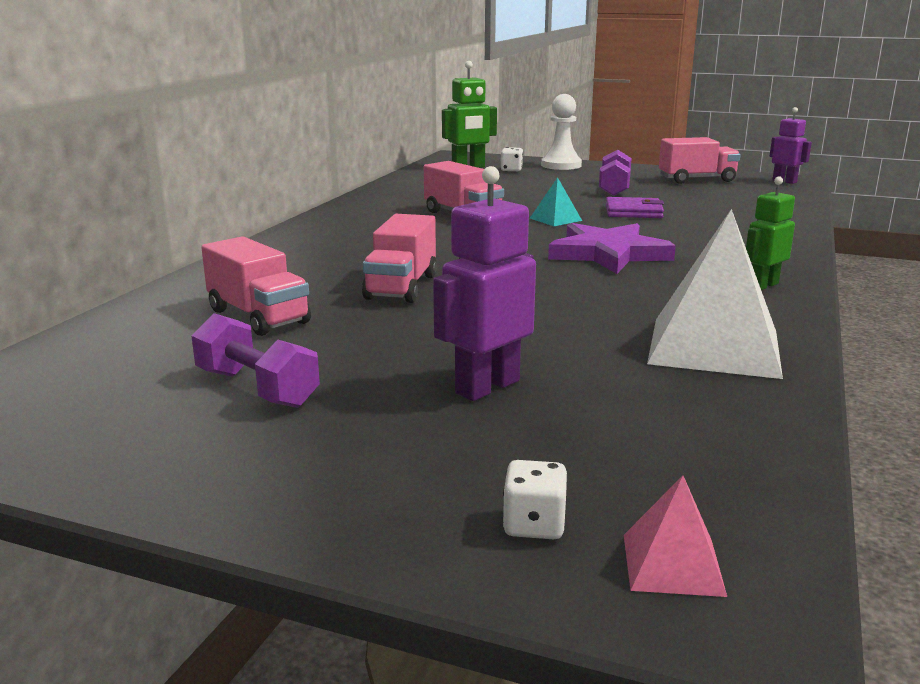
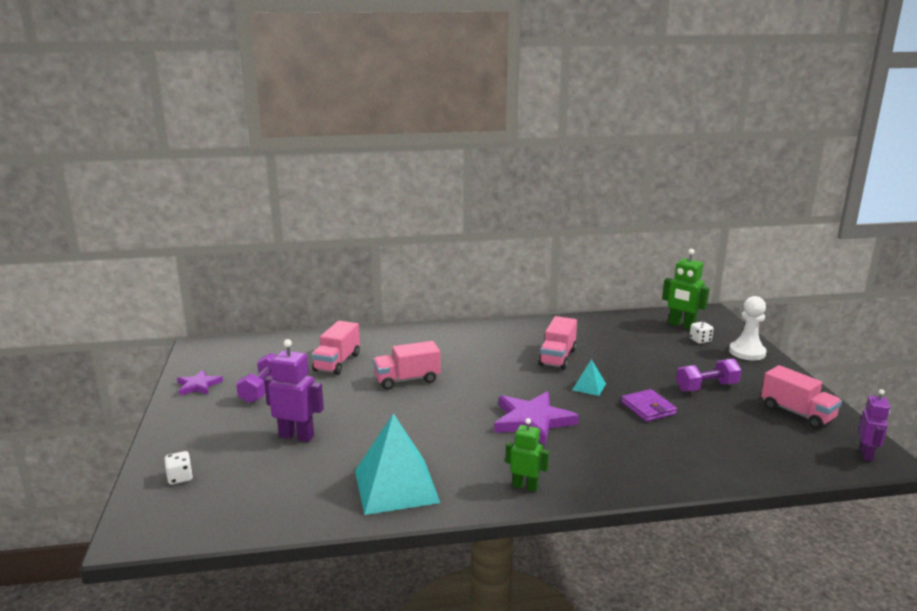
camera: 60 degrees right, 0 degrees up
(119, 450) = (198, 385): none -> purple star
(673, 564) = (163, 513): pink pyramid -> none
(714, 346) = (396, 486): white pyramid -> turquoise pyramid

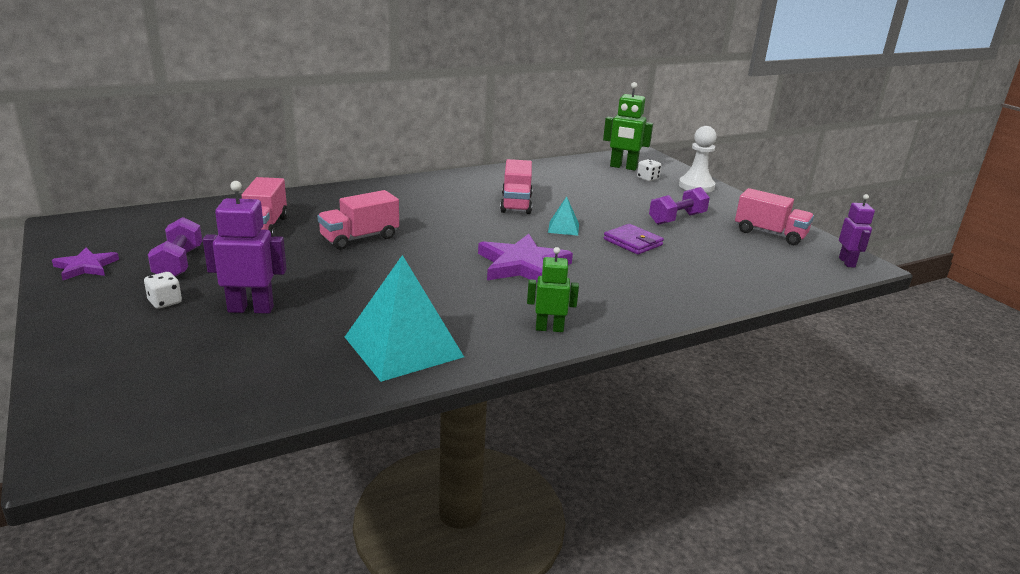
camera: 20 degrees left, 5 degrees up
(180, 477) = (110, 373): white dice -> white dice (165, 302)

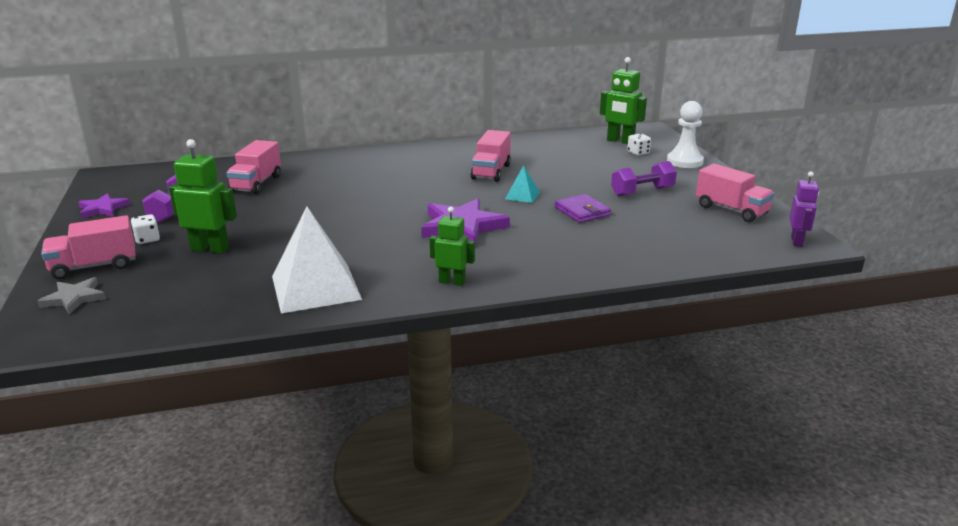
camera: 15 degrees right, 0 degrees up
(107, 385) = (74, 298): none -> grey star
(251, 309) = (210, 249): purple robot -> green robot
(359, 238) = (331, 196): pink truck -> pink truck (94, 266)
(403, 346) = (316, 287): turquoise pyramid -> white pyramid

